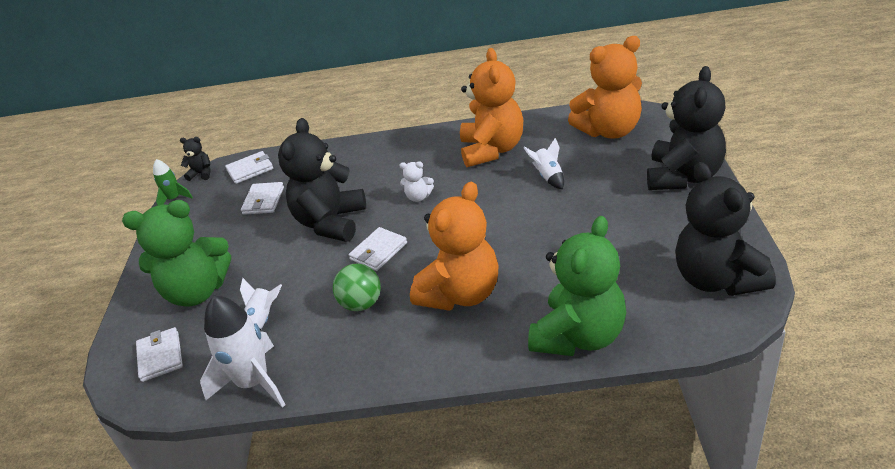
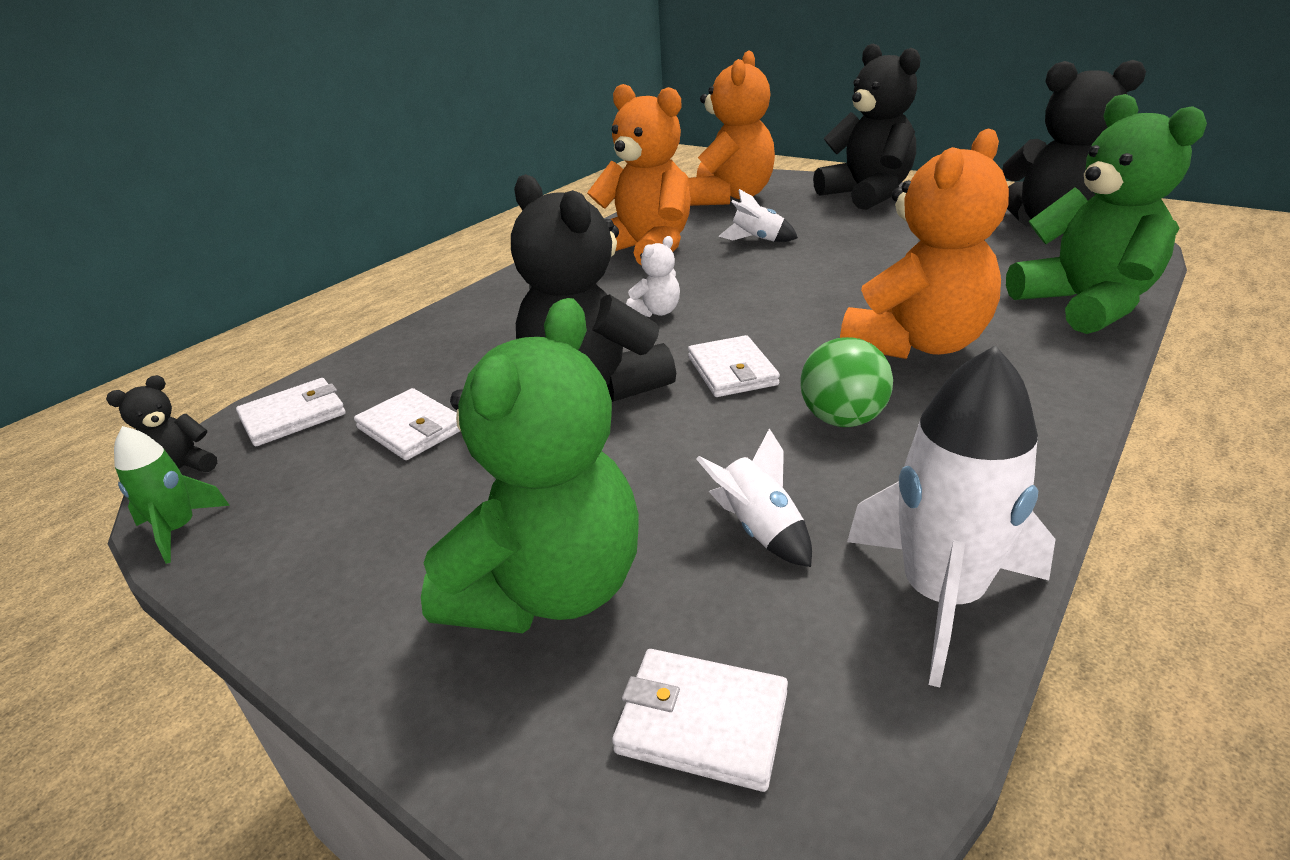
camera: 55 degrees left, 5 degrees down
(250, 169) = (293, 416): white wallet -> white wallet turned 45 degrees clockwise
(461, 294) = (916, 344): orange teddy bear -> orange teddy bear turned 60 degrees clockwise

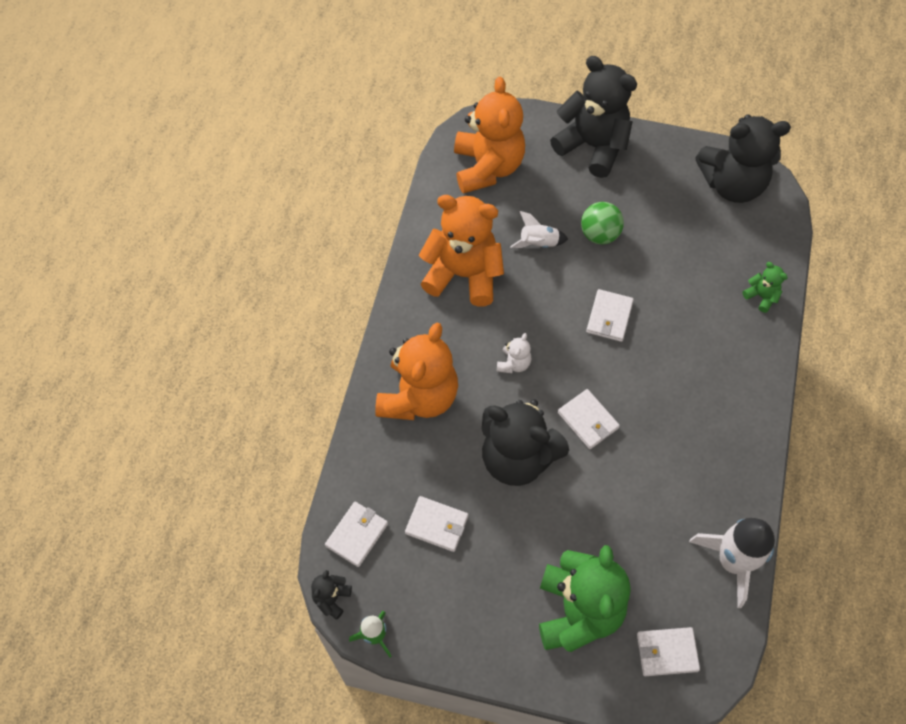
camera: 25 degrees left, 30 degrees up
(759, 529) = (650, 546): white rocket -> none
(822, 294) = (609, 317): none -> white wallet
(842, 419) = (660, 451): green ball -> green ball (599, 234)
(916, 344) = (679, 365): orange teddy bear -> orange teddy bear (418, 397)
(1085, 304) = (761, 296): green teddy bear -> green teddy bear, size x0.43

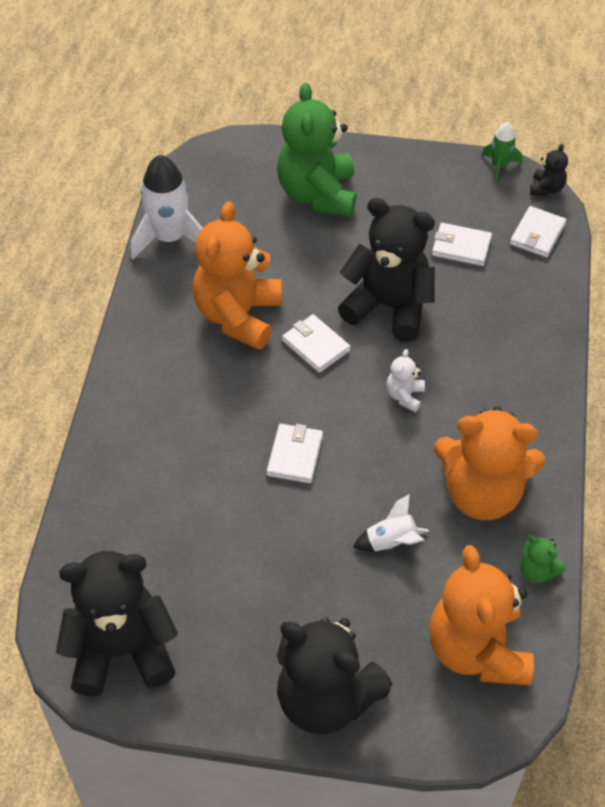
camera: 175 degrees right, 10 degrees down
(418, 397) = (506, 355): orange teddy bear -> orange teddy bear (238, 316)
(599, 234) = (310, 560): green ball -> none
(667, 652) = (236, 172): white wallet -> none
(761, 296) = (103, 494): green teddy bear -> green teddy bear (537, 571)

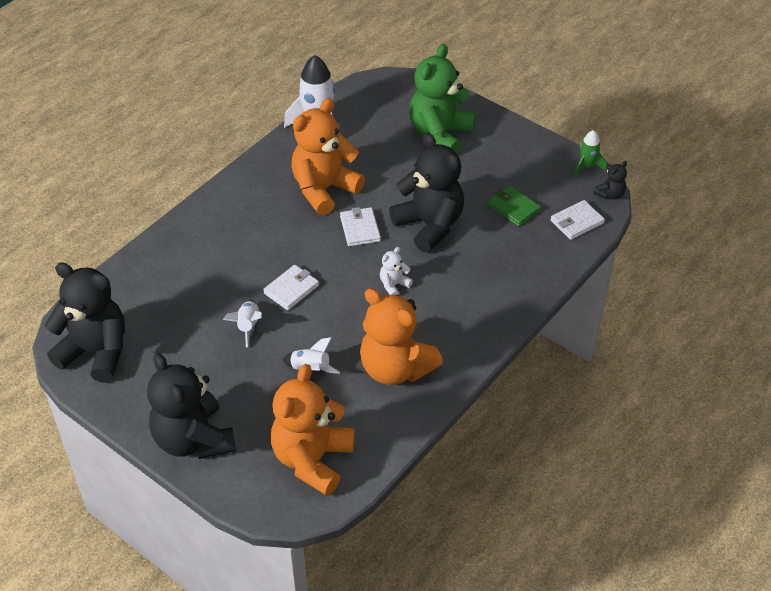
camera: 30 degrees right, 5 degrees down
(280, 525) = (248, 326): none -> white rocket
(461, 247) = (513, 208): white wallet -> green wallet
(537, 571) = (393, 433): green teddy bear -> none

